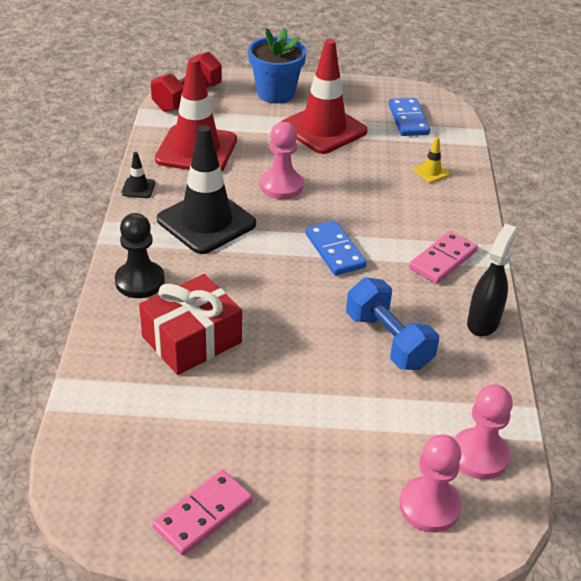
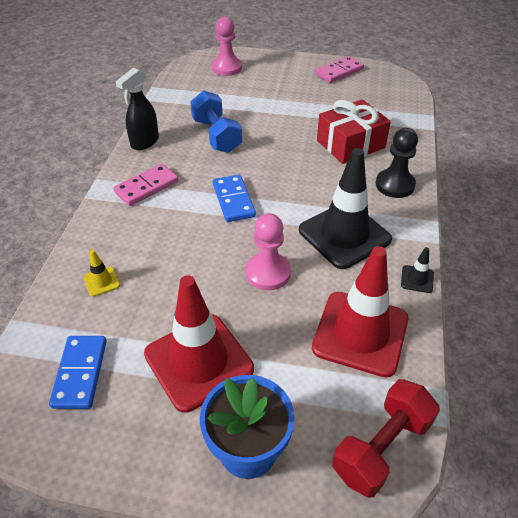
camera: 170 degrees left, 5 degrees up
(479, 455) = (190, 82): pink pawn -> none

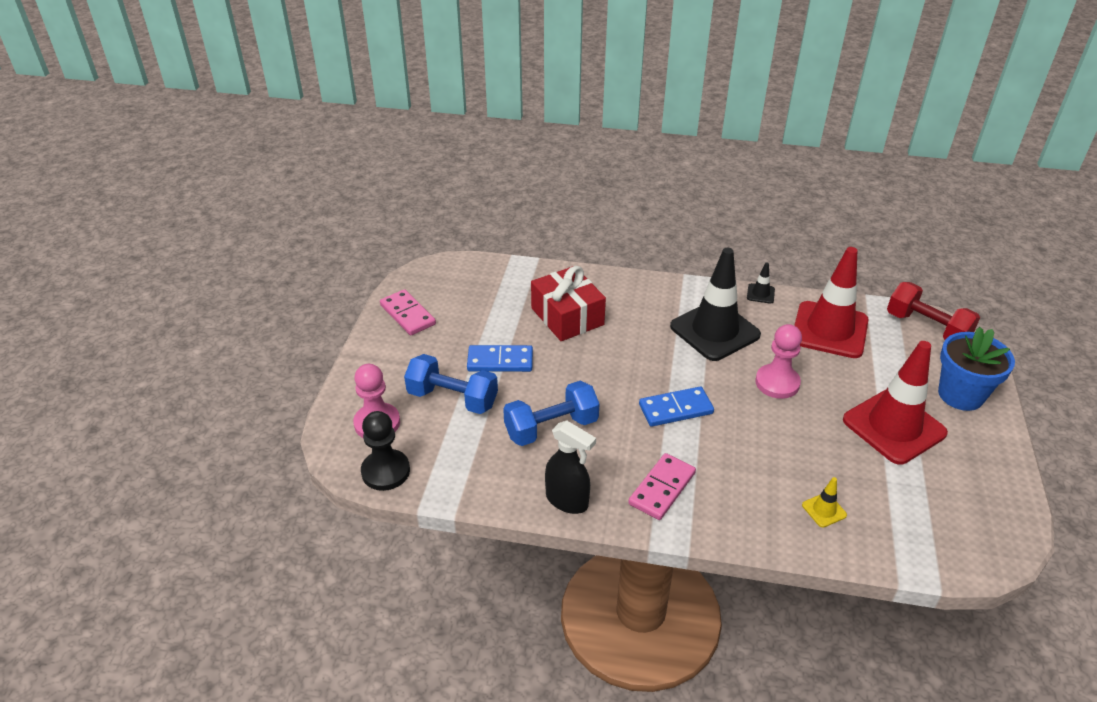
camera: 90 degrees left, 5 degrees down
(80, 373) = (938, 509): blue domino -> blue domino (500, 361)
(146, 187) = (662, 488): pink domino -> pink domino turned 75 degrees clockwise
(249, 94) = (452, 399): none -> blue dumbbell
(395, 185) = (635, 293): black pawn -> black pawn (385, 471)

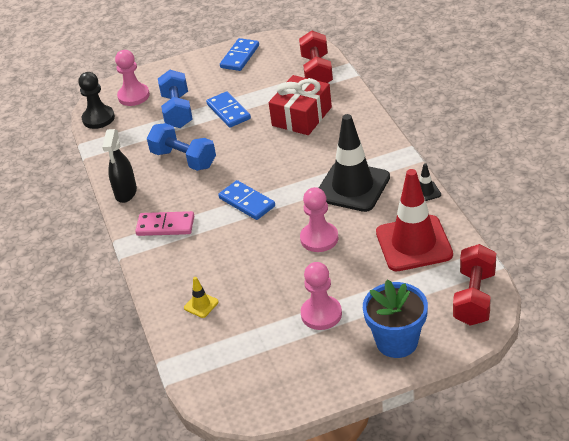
camera: 65 degrees right, 0 degrees up
(408, 315) = (240, 57): pink domino -> blue domino
(502, 278) = (316, 71): none -> red dumbbell
(894, 427) = (321, 314): red traffic cone -> pink pawn

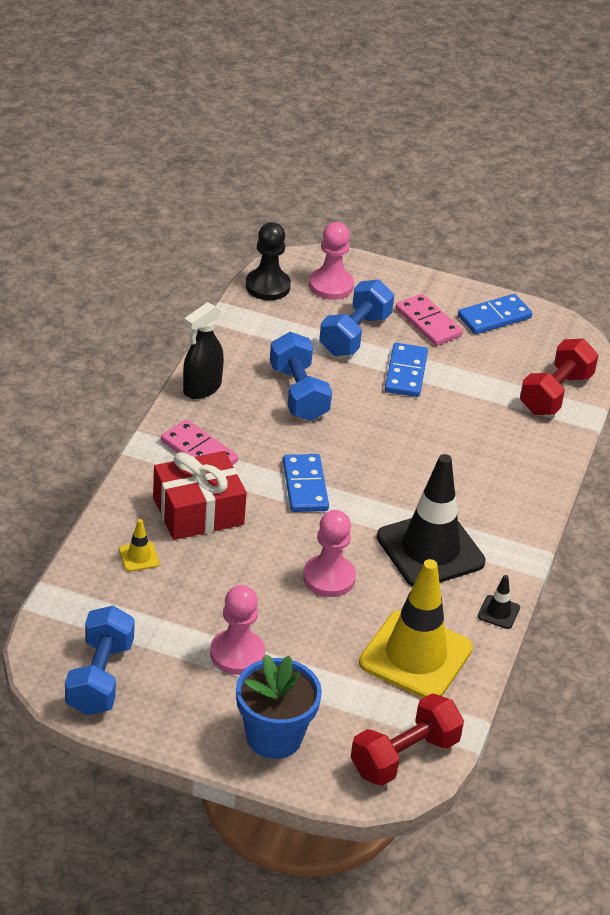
camera: 30 degrees right, 0 degrees up
(209, 81) = (428, 323): none -> pink domino
(261, 387) = (99, 677): none -> blue dumbbell
(302, 116) = (475, 434): red gift -> red gift (198, 511)
(414, 243) = (415, 656): red traffic cone -> yellow traffic cone

